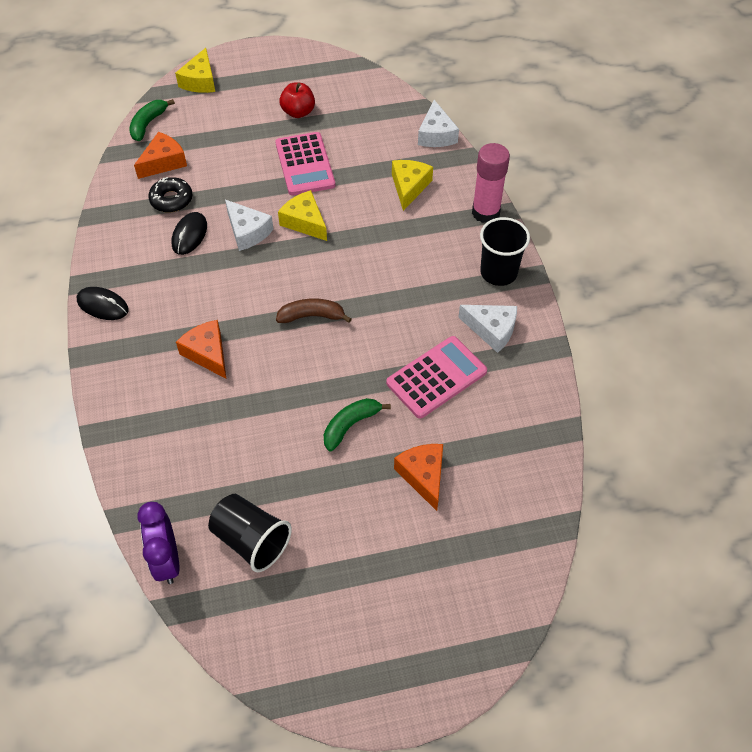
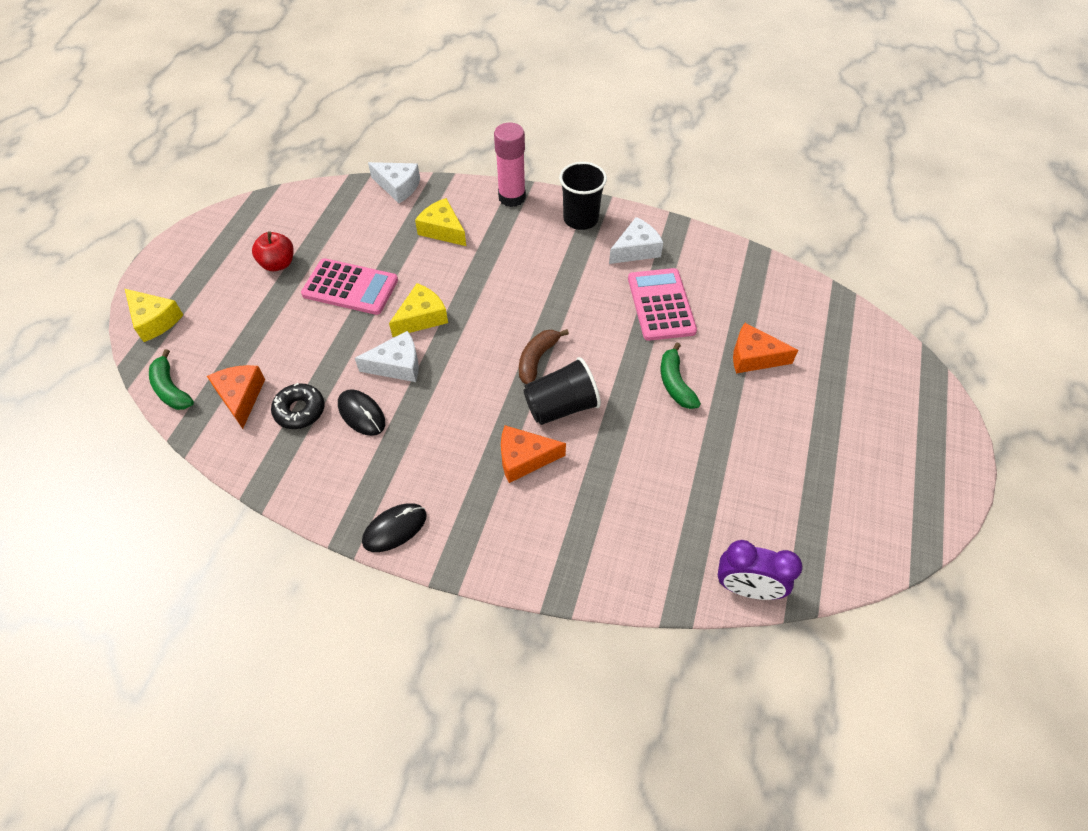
camera: 60 degrees left, 0 degrees up
(251, 540) = (757, 508): black cup -> black cup (561, 406)
(305, 222) = (421, 317): yellow cheese -> yellow cheese turned 150 degrees clockwise

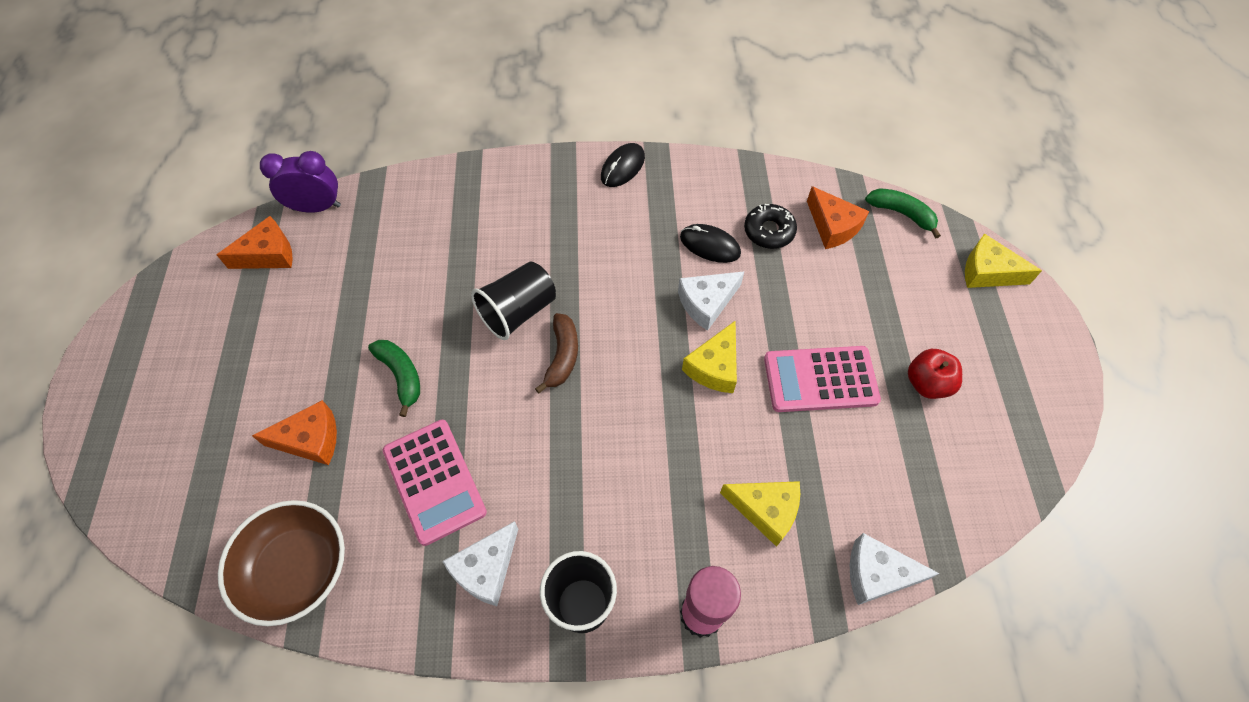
camera: 160 degrees right, 5 degrees up
(524, 458) = (536, 252): orange cheese -> orange cheese (268, 254)
(763, 282) = (297, 569): none -> brown bowl

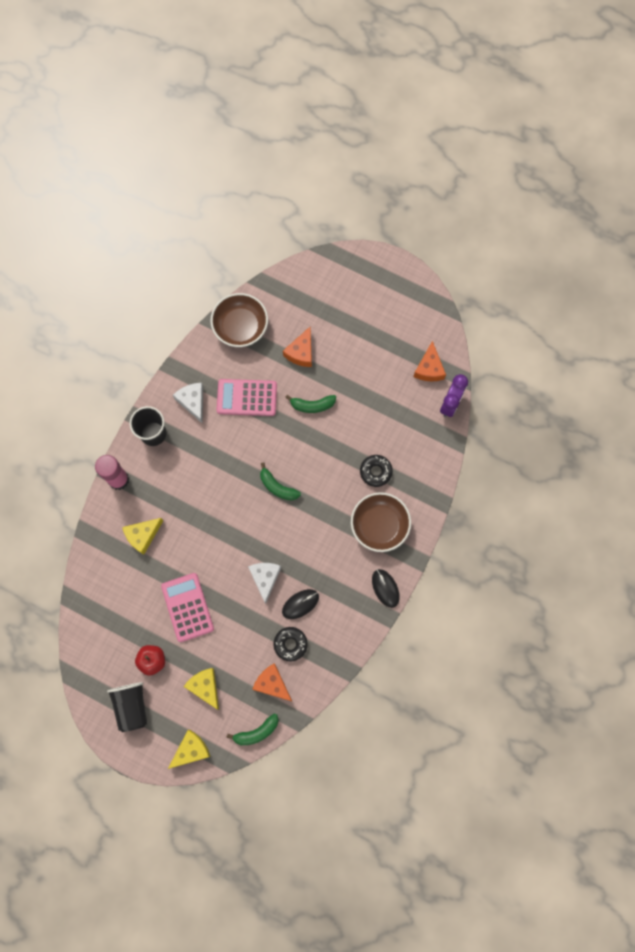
camera: 120 degrees right, 15 degrees up
(467, 247) = (375, 471): none -> black donut
(518, 311) = (317, 478): black cup -> black cup (132, 706)
(542, 209) = (379, 525): none -> brown bowl
(562, 356) = (277, 487): brown banana -> green banana
(714, 367) = (226, 558): yellow cheese -> yellow cheese (205, 687)
(820, 379) = (187, 607): pink calculator -> pink calculator turned 45 degrees counterclockwise
(832, 226) = (272, 684): orange cheese -> orange cheese turned 45 degrees clockwise
(877, 574) = (86, 565): white cheese -> none

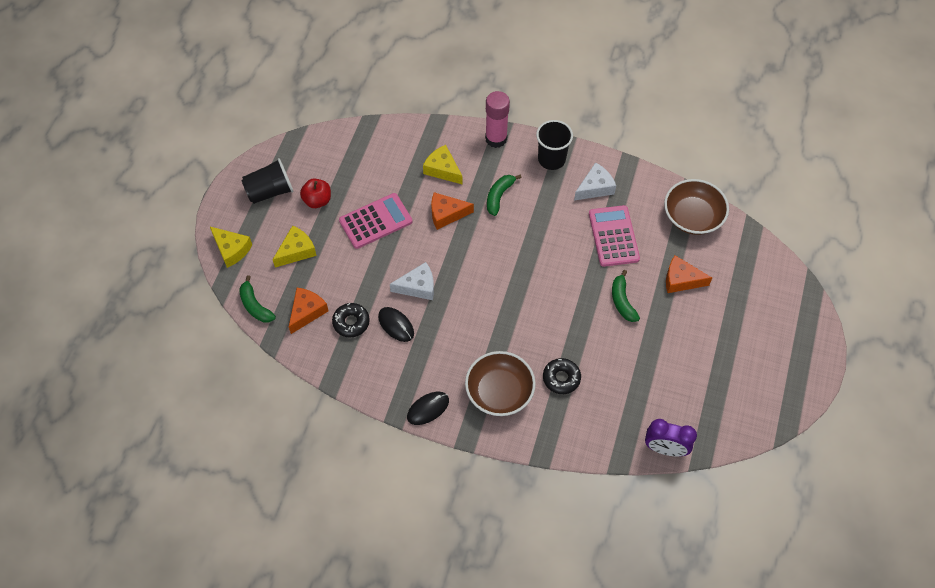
camera: 80 degrees right, 15 degrees down
(277, 487) = (521, 282): green banana -> green banana (499, 196)
(429, 368) = (702, 418): orange cheese -> orange cheese (446, 214)

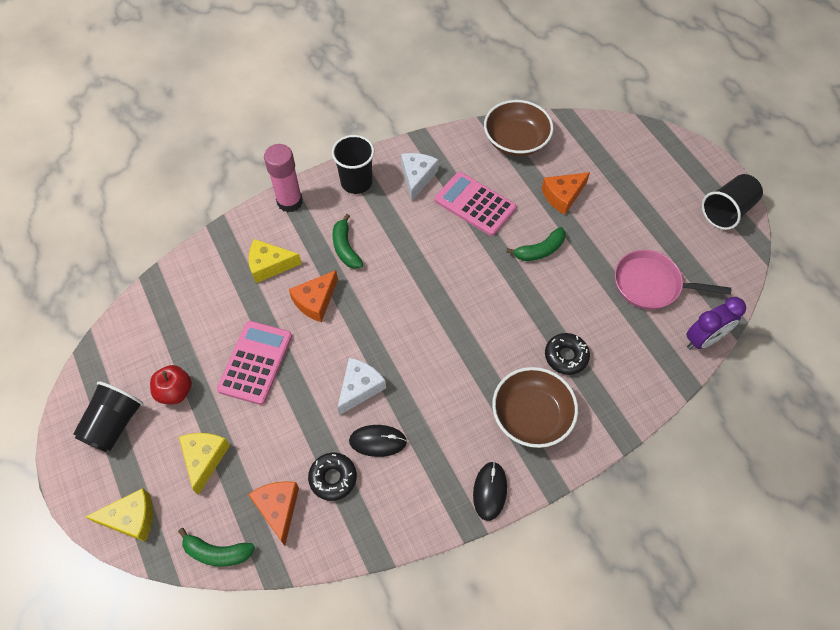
camera: 45 degrees left, 0 degrees up
(622, 301) = (540, 250): green banana -> green banana turned 60 degrees counterclockwise
(672, 386) = (651, 284): none -> pink pan
(790, 388) = (726, 211): none -> black cup

